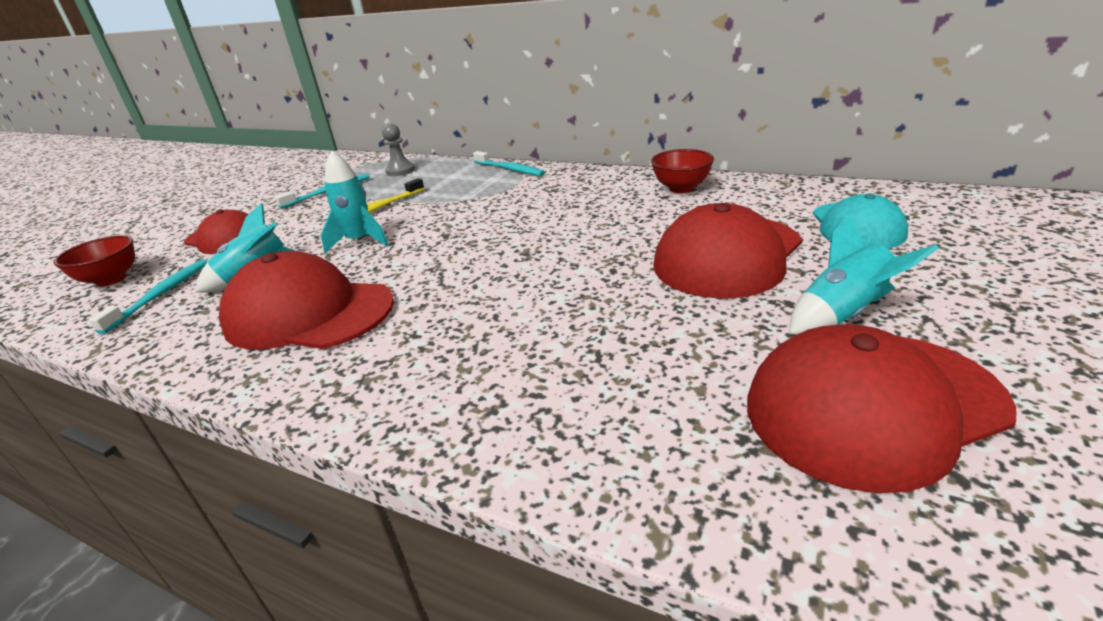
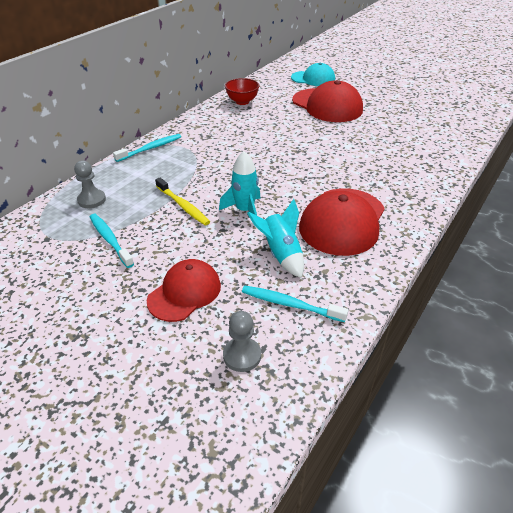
camera: 85 degrees left, 10 degrees up
(111, 280) = (242, 355): red bowl -> grey pawn
(843, 314) = (379, 97): turquoise rocket -> none
(872, 405) = (428, 105): red cap -> none

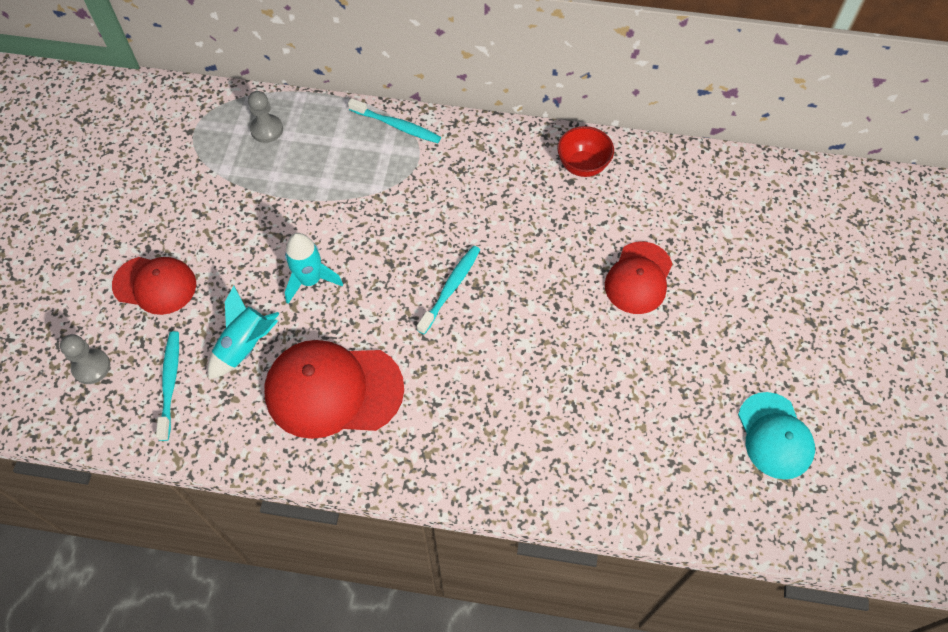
camera: 65 degrees right, 20 degrees up
(110, 240) = (208, 183): turquoise toothbrush -> turquoise toothbrush (450, 288)
(183, 206) = (293, 217): yellow toothbrush -> none
(313, 79) = (728, 227): turquoise cap -> turquoise cap (775, 436)
(327, 105) = (638, 278): red cap -> red cap, size x0.64

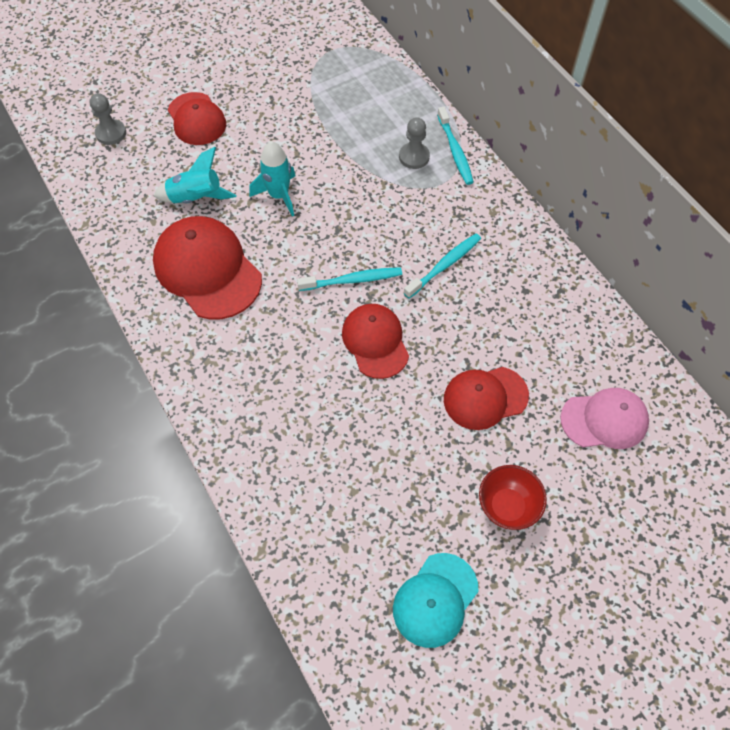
camera: 50 degrees right, 0 degrees up
(170, 383) = (134, 180): turquoise toothbrush -> turquoise toothbrush (444, 265)
(267, 129) = (372, 85): grey pawn -> grey pawn (414, 157)
(523, 315) = (375, 342): none -> red cap
(582, 165) = (548, 288): red bowl -> red bowl (507, 506)
(720, 218) = (604, 420): none -> pink cap

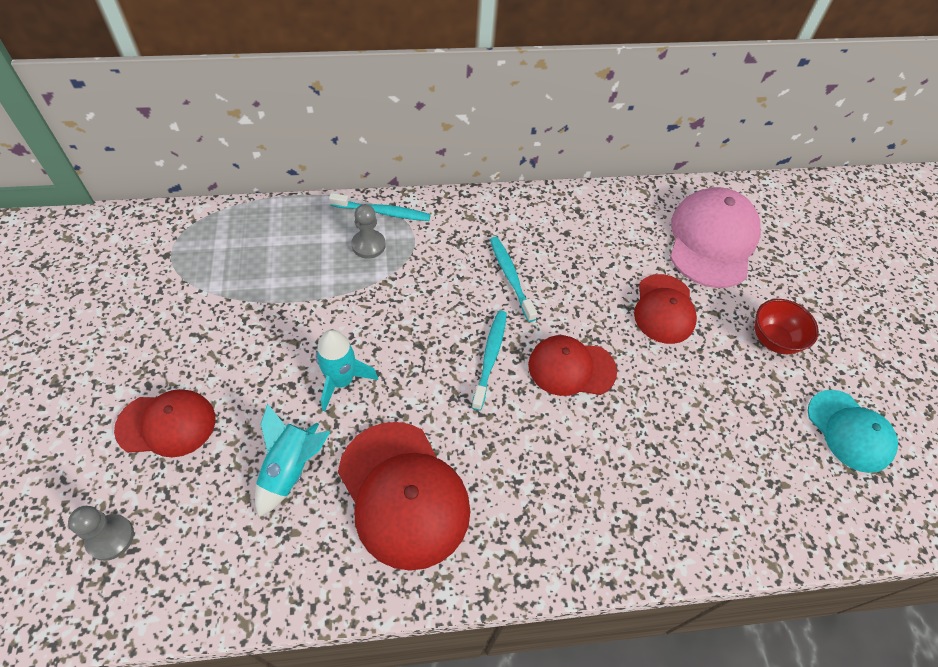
camera: 70 degrees left, 5 degrees down
(207, 270) = (403, 494): red cap -> red cap turned 105 degrees counterclockwise
(604, 420) = (712, 240): pink cap -> pink cap, size x1.56

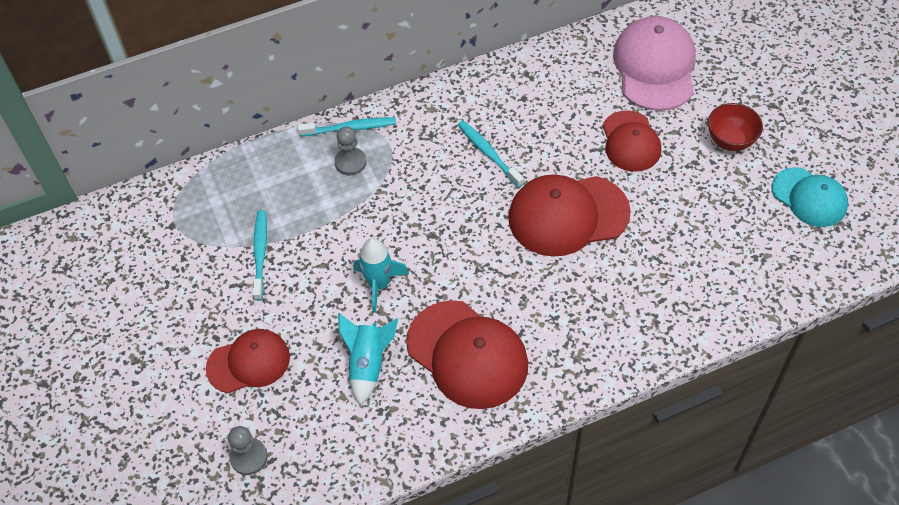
camera: 10 degrees left, 0 degrees up
(490, 357) = (496, 227): turquoise toothbrush -> turquoise toothbrush (260, 253)
(571, 368) = (568, 215): red cap -> red cap, size x1.56

